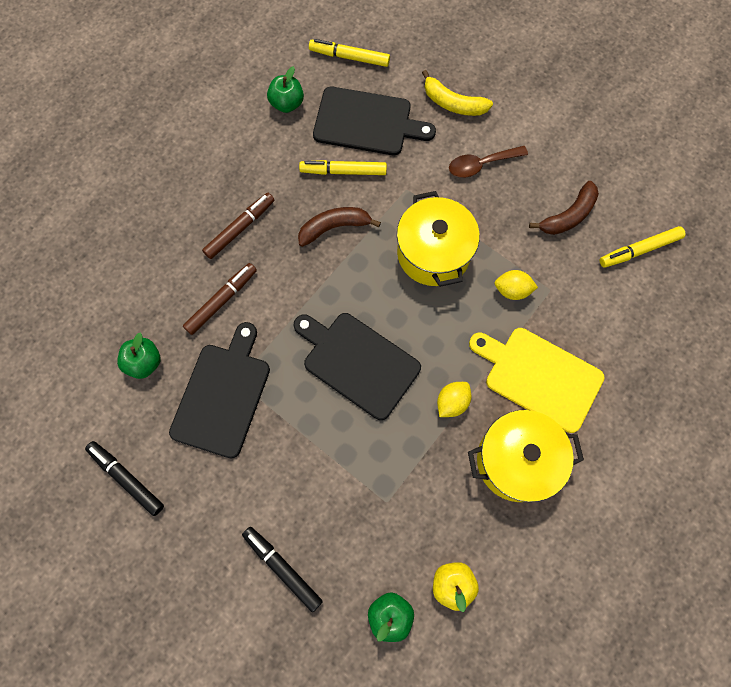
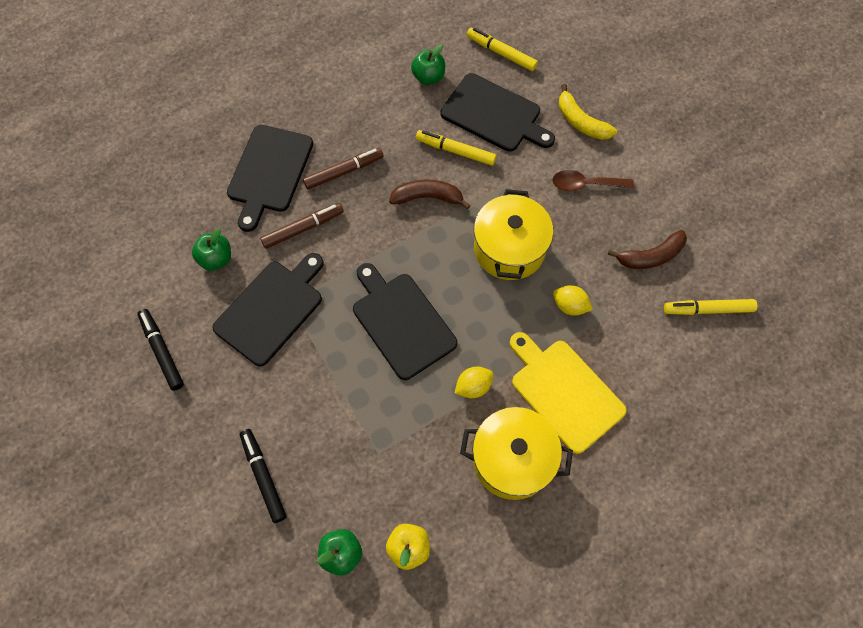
camera: 20 degrees right, 5 degrees down
(163, 254) = (269, 172): none -> black cutting board

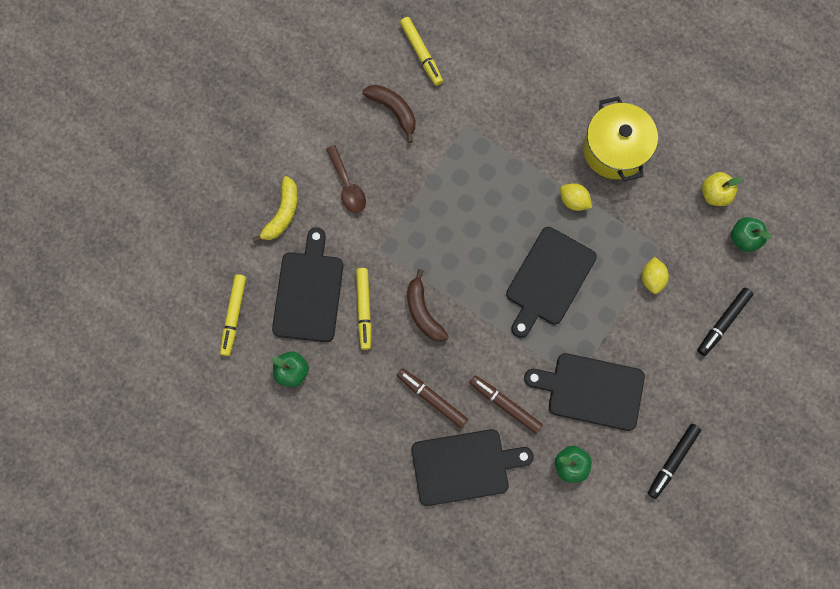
camera: 115 degrees left, 10 degrees up
(509, 249) = (440, 223): yellow pot -> none
(564, 392) = (543, 133): yellow cutting board -> none
(570, 306) = (469, 156): yellow lemon -> yellow lemon (652, 278)

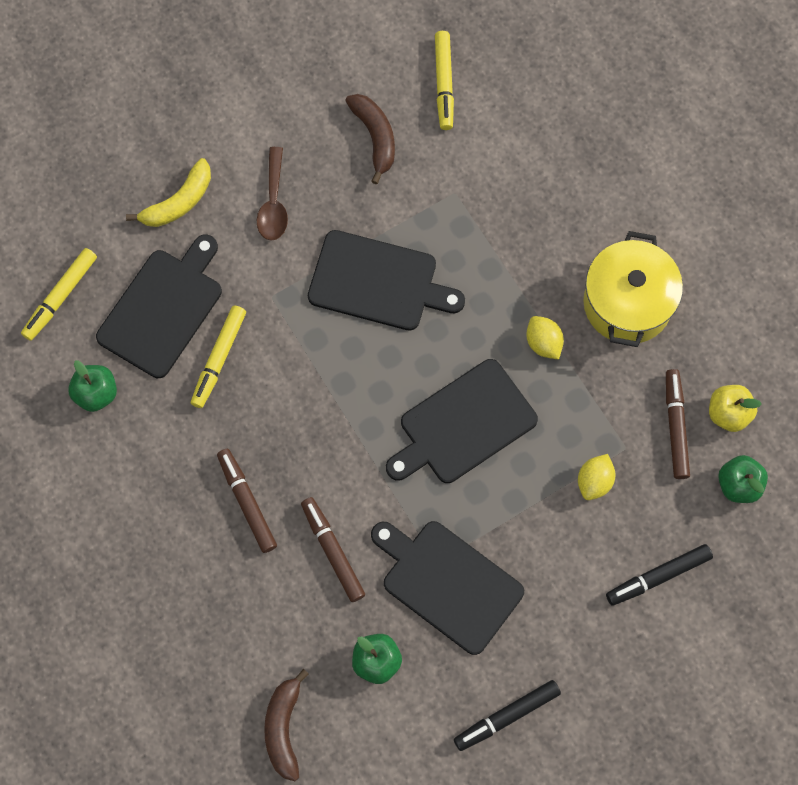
camera: 25 degrees right, 5 degrees down
(423, 312) = (289, 394): brown banana -> brown banana (284, 728)
(464, 466) = (245, 602): black cutting board -> black cutting board (378, 282)
(685, 218) = (675, 426): none -> brown marker

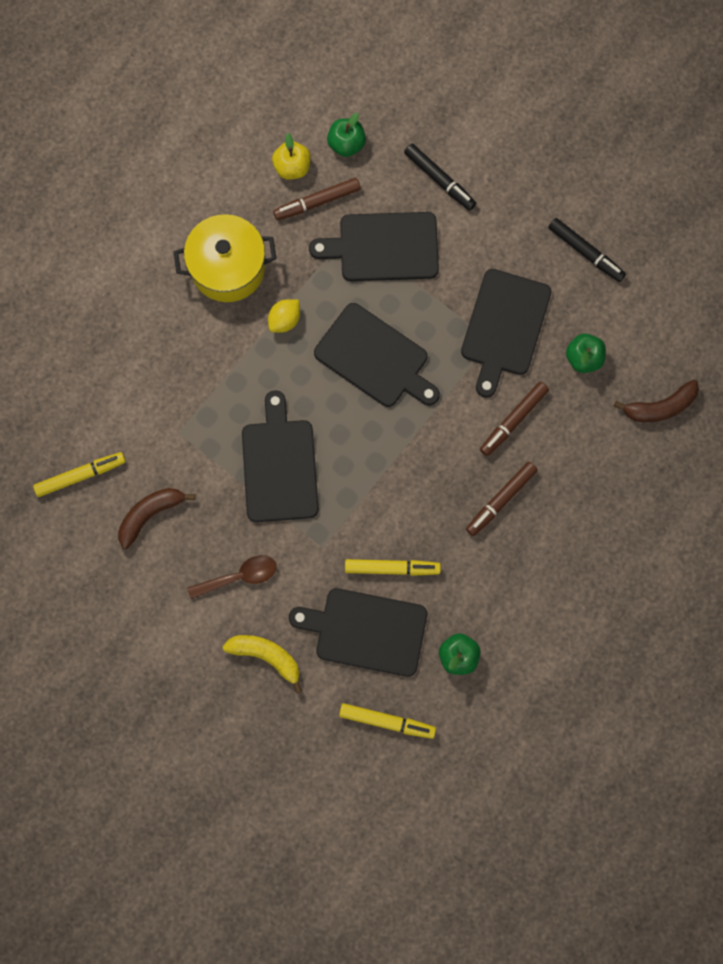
camera: 110 degrees left, 5 degrees up
(594, 481) = (383, 247): yellow lemon -> black cutting board

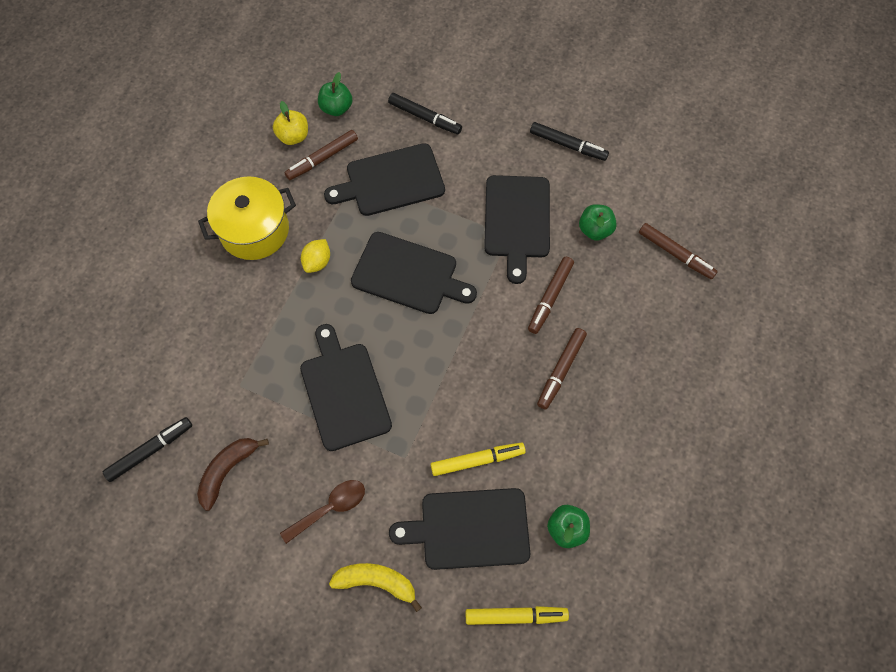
camera: 15 degrees left, 10 degrees down
(80, 475) = (150, 450): yellow marker -> black marker
(660, 407) = (675, 254): brown banana -> brown marker

